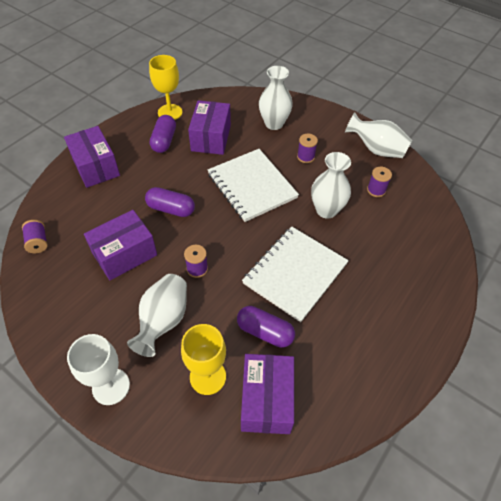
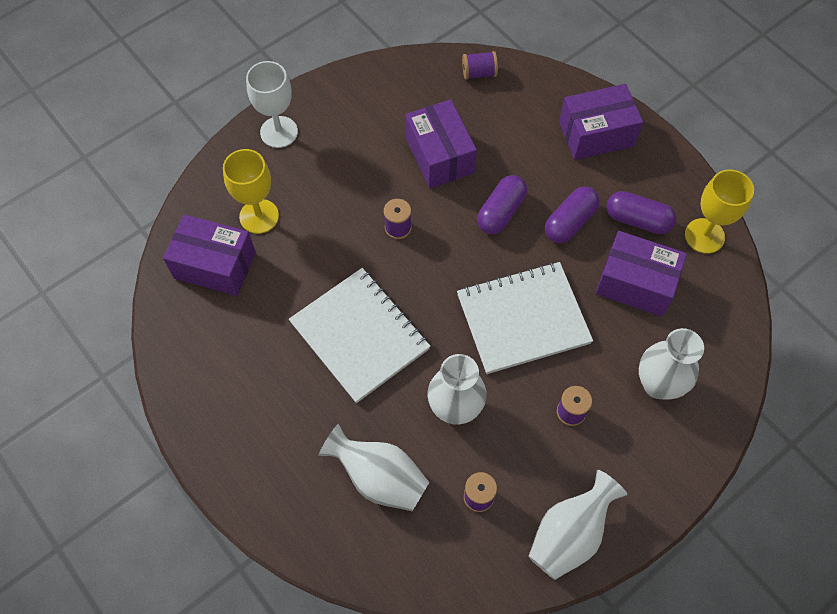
camera: 105 degrees right, 10 degrees up
(163, 320) = (337, 185): white vase -> white vase (379, 478)
(265, 332) = (291, 282): purple capsule -> purple capsule (569, 222)

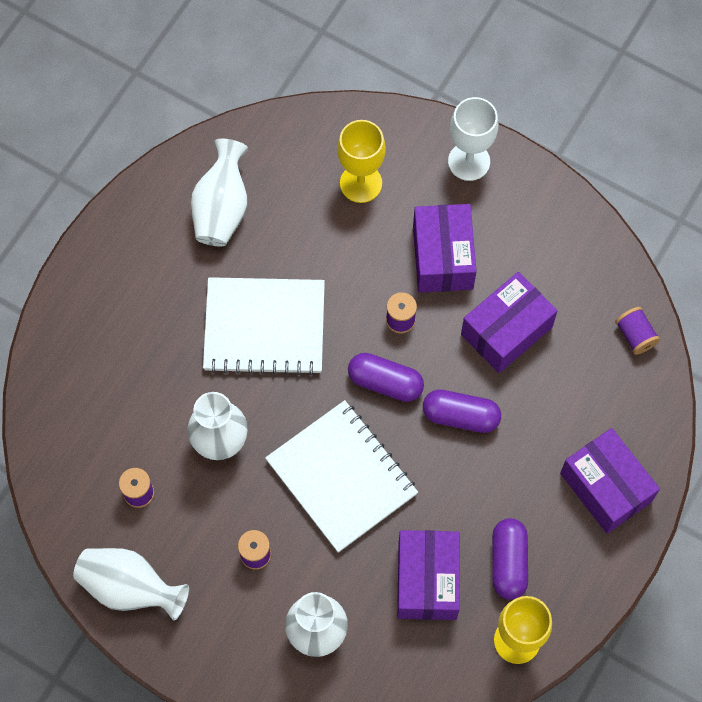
camera: 70 degrees right, 5 degrees up
(215, 265) = (290, 166): purple box -> purple box (443, 257)
(359, 336) = (264, 327): white notebook -> white notebook turned 60 degrees clockwise
(379, 478) = (127, 397): white vase -> white vase (222, 208)
(569, 222) = (477, 491): purple capsule -> purple capsule (385, 382)

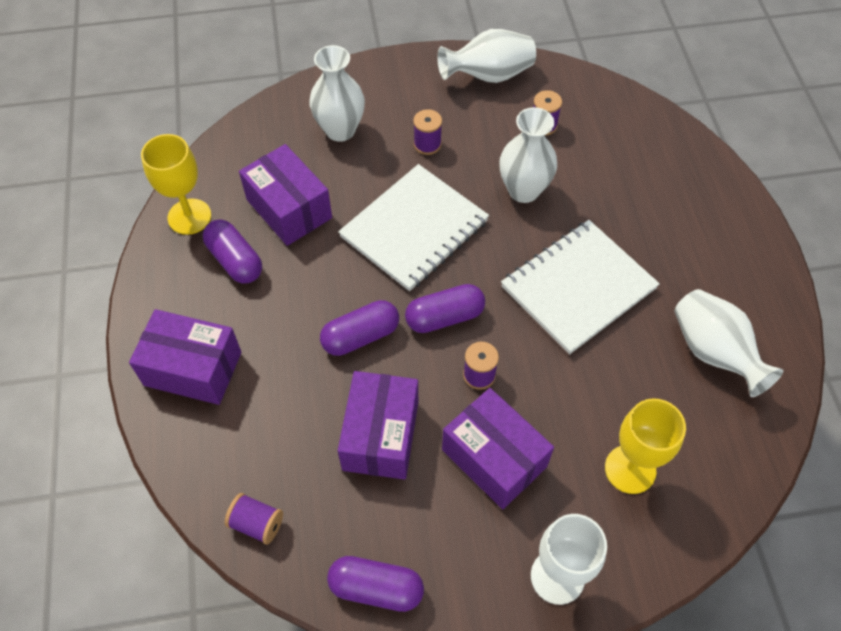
camera: 140 degrees right, 10 degrees down
(341, 477) = (414, 229): white notebook -> white notebook turned 60 degrees counterclockwise
(586, 239) = (376, 588): none -> purple capsule

